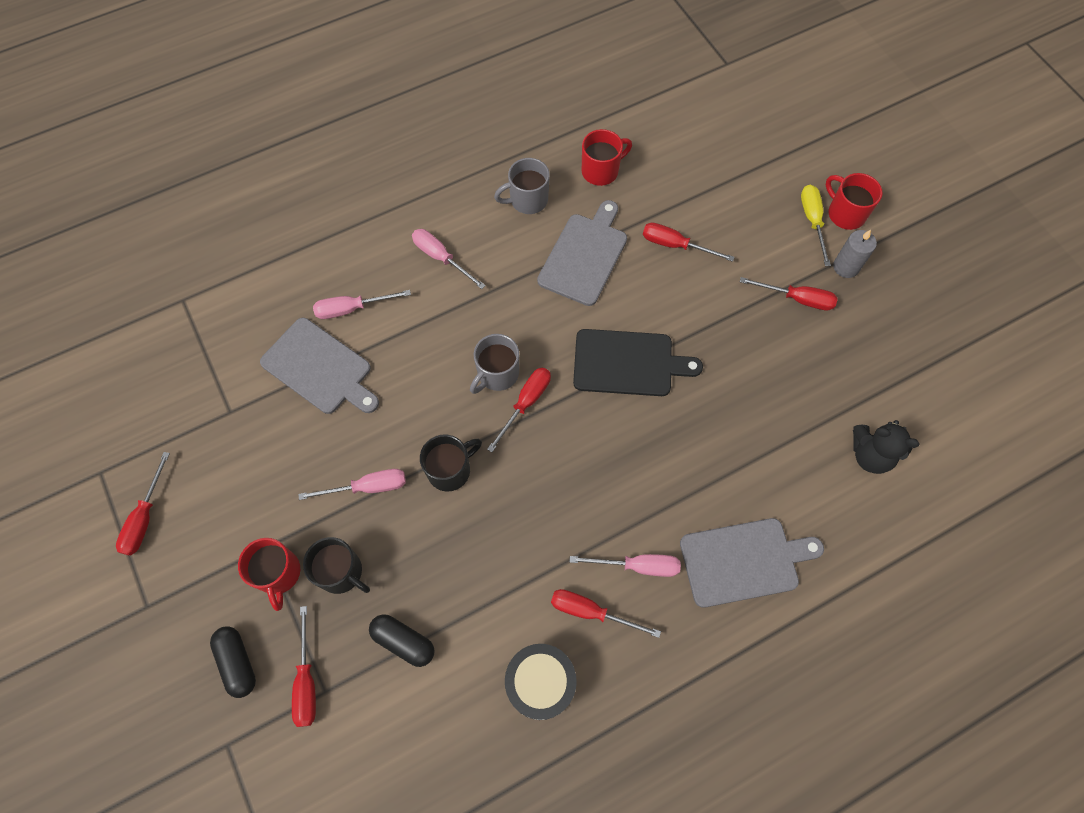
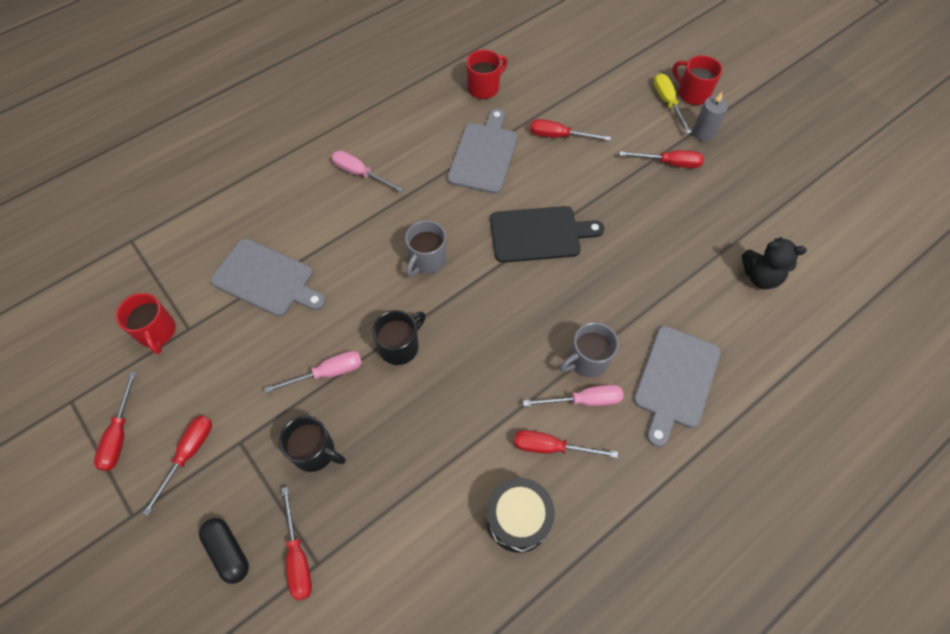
camera: 10 degrees left, 5 degrees down
(278, 573) = (255, 463): red mug -> red mug (157, 332)
(352, 308) = (287, 225): pink screwdriver -> none
(403, 641) = (384, 504): black capsule -> none
(526, 403) = (457, 280): red screwdriver -> red screwdriver (188, 455)
(527, 200) = (426, 118): grey mug -> grey mug (587, 360)
(744, 561) = (675, 380): grey cutting board -> grey cutting board turned 135 degrees clockwise

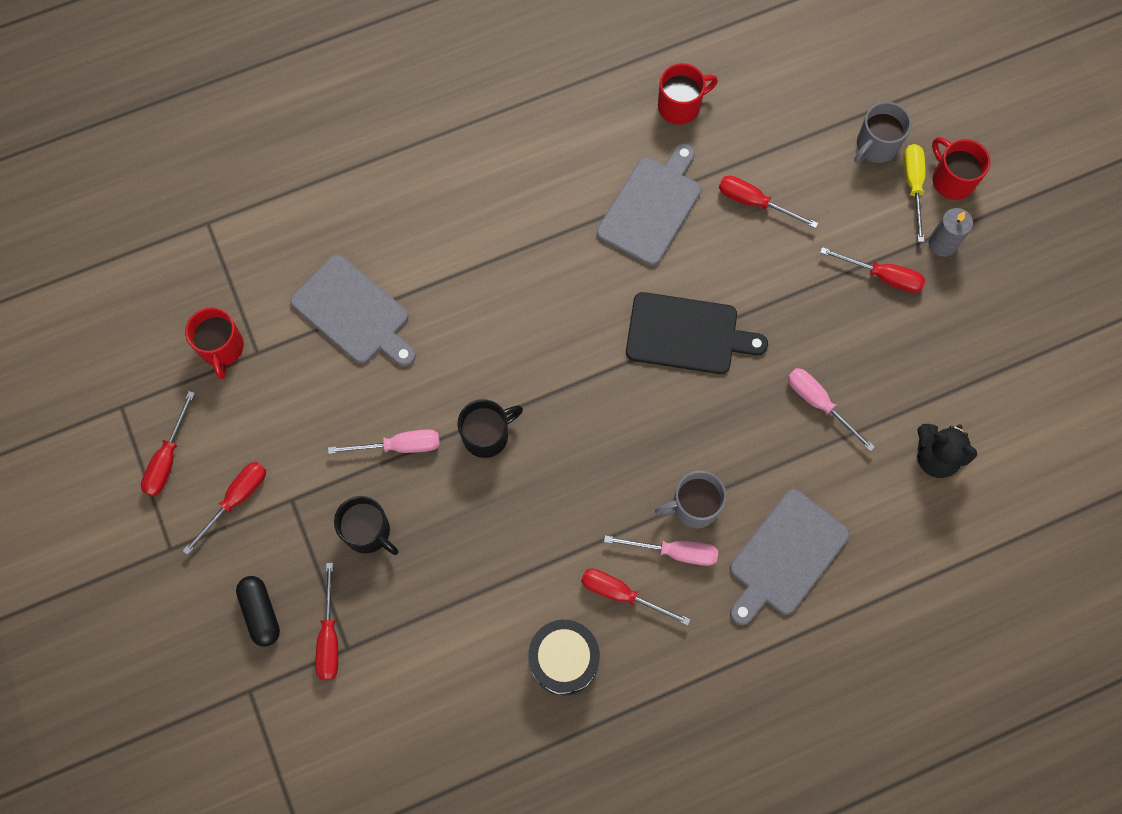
camera: 15 degrees right, 10 degrees up
(360, 173) = (492, 196): pink screwdriver -> pink screwdriver (819, 403)
(427, 260) = (544, 334): grey mug -> grey mug (876, 146)

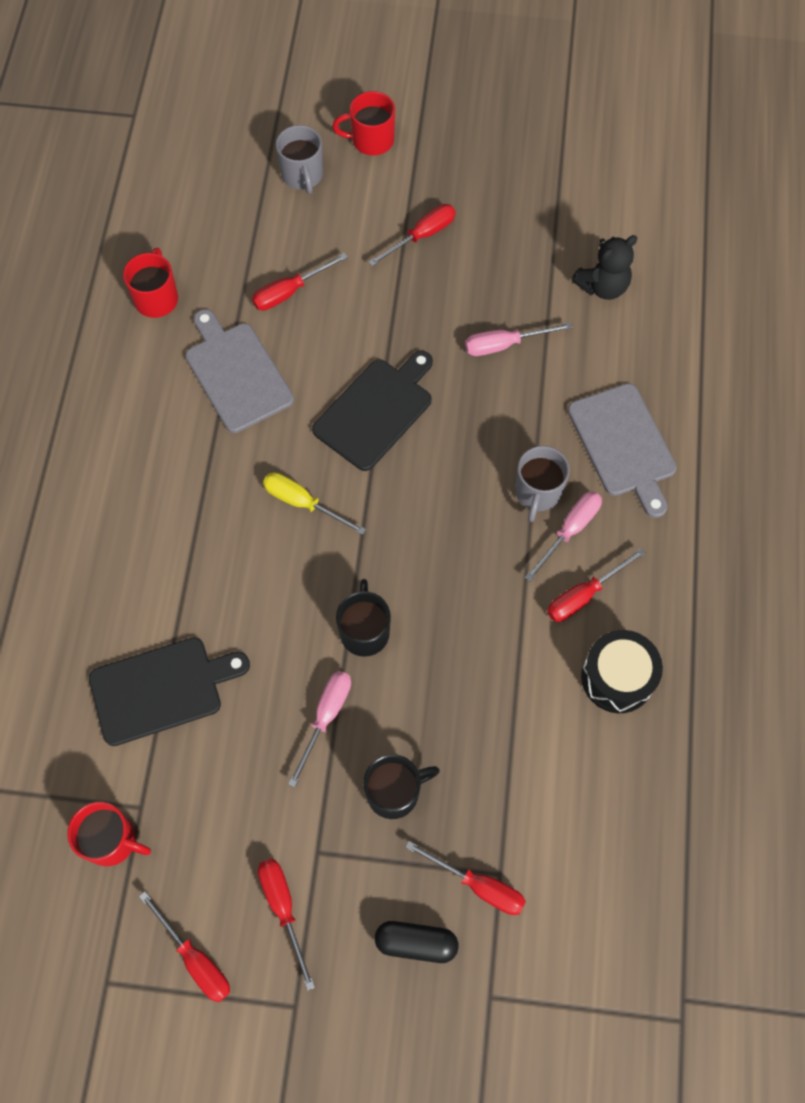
camera: 60 degrees left, 5 degrees down
(354, 312) = (161, 689): grey cutting board -> black cutting board
(913, 186) = (357, 169): yellow screwdriver -> yellow screwdriver (303, 503)
(942, 243) = (422, 178): grey candle -> none

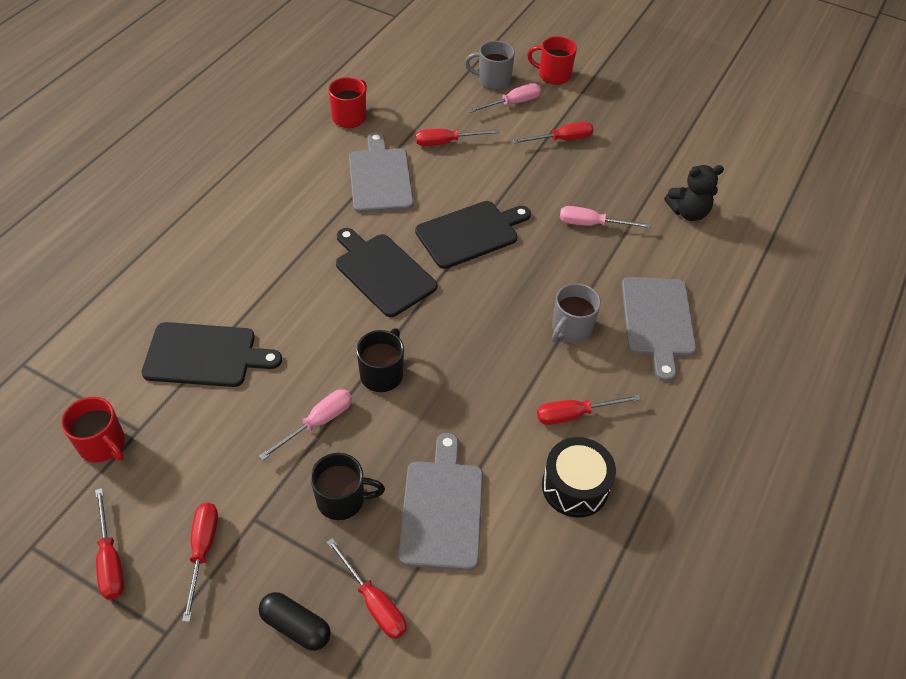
camera: 20 degrees right, 15 degrees down
(302, 175) = (493, 80): grey mug -> grey mug turned 90 degrees clockwise
(303, 503) = (382, 272): yellow screwdriver -> black cutting board
(498, 759) = (442, 509): none -> grey cutting board
(570, 530) = (585, 364): pink screwdriver -> pink screwdriver (512, 103)

